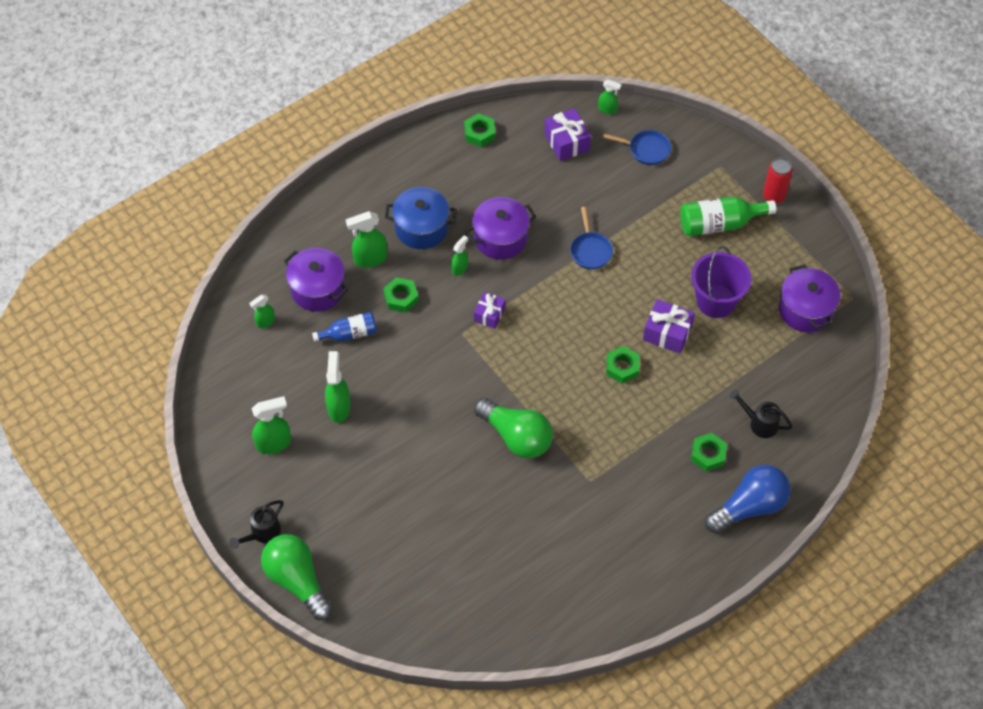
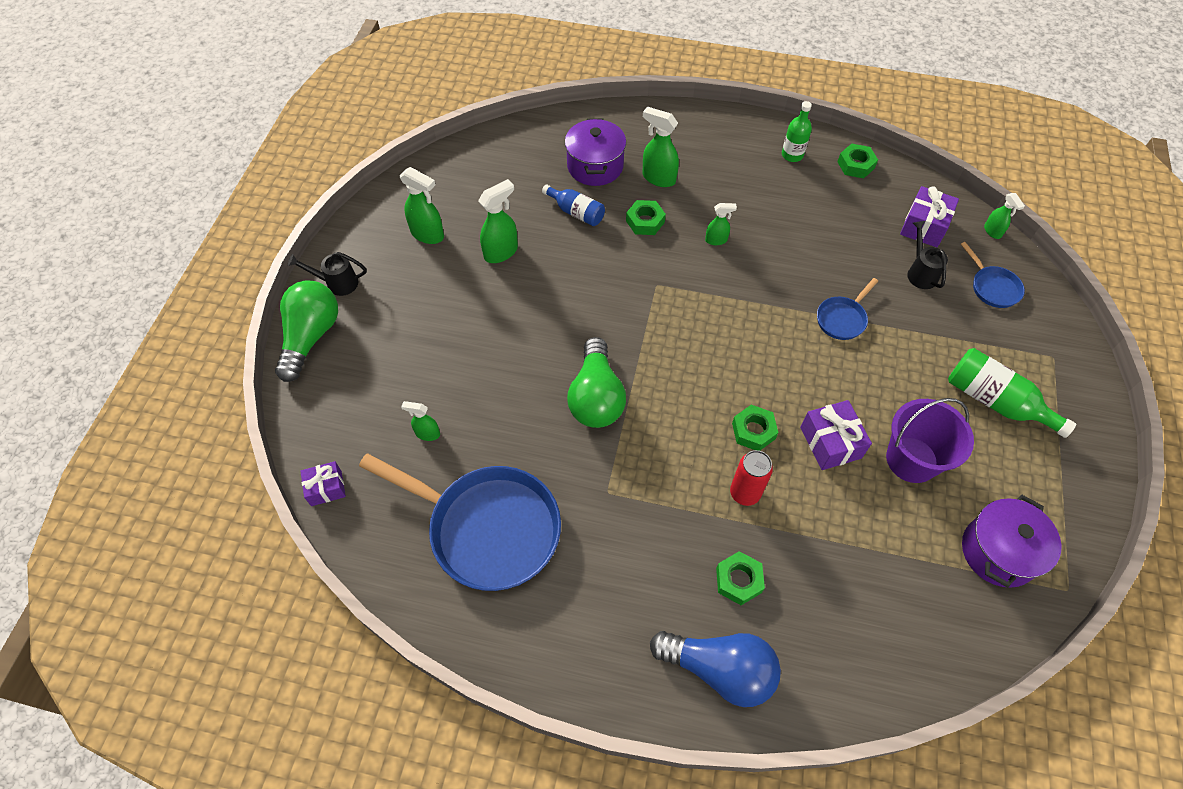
camera: 50 degrees right, 0 degrees up
(265, 322) = (532, 156): green spray bottle -> green spray bottle (427, 433)
(421, 228) = (724, 190): blue pot -> none
(433, 162) = (792, 155): none -> green bottle
(489, 314) = (695, 291): purple gift -> purple gift (326, 488)
(500, 238) = (777, 247): purple pot -> none
(554, 567) = (487, 528): none -> blue pan
(759, 423) = (824, 605): black watering can -> black watering can (920, 272)
(773, 196) = (1082, 426): red can -> red can (745, 493)

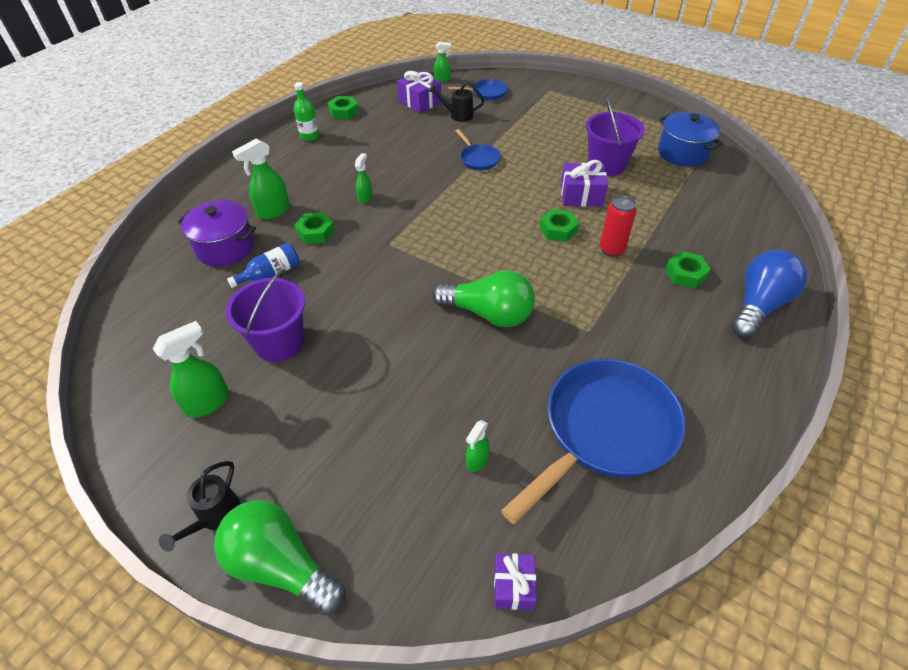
camera: 70 degrees left, 10 degrees down
(501, 252) = (279, 342): green spray bottle -> purple bucket
(995, 401) = (574, 120): green bottle -> none
(998, 552) = (682, 153): purple pot -> blue pot

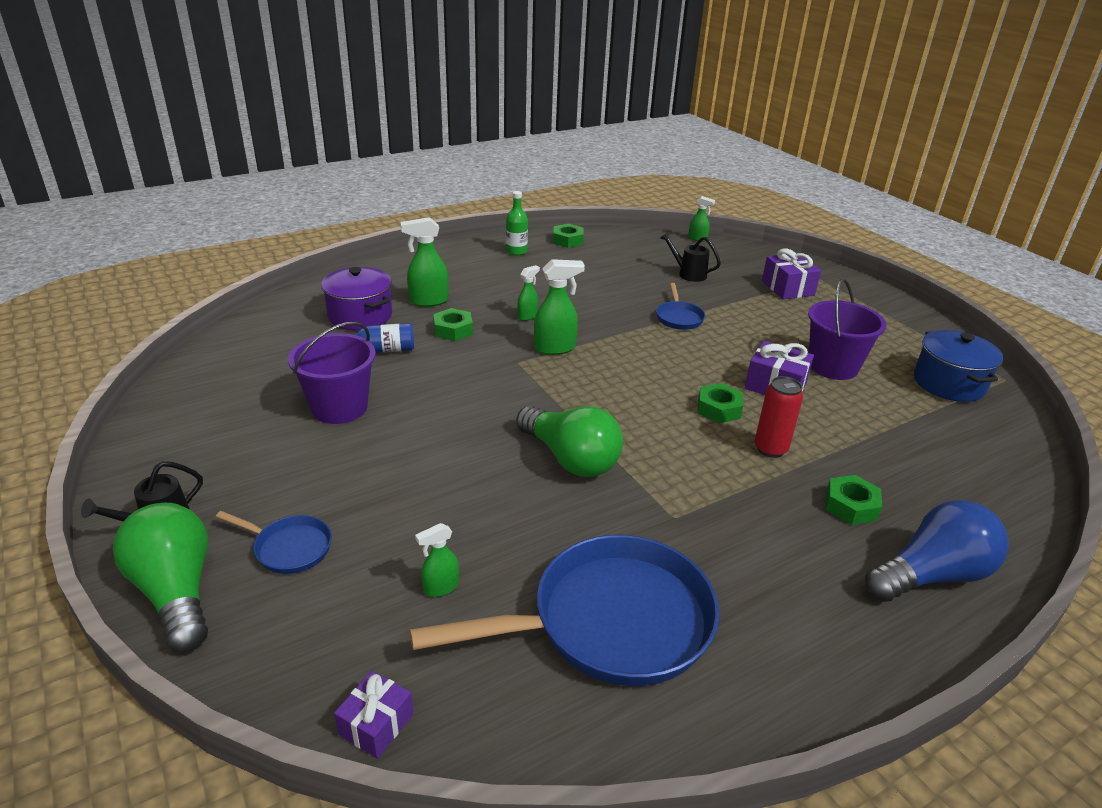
camera: 25 degrees right, 15 degrees down
(208, 402) = (236, 432): green spray bottle -> green spray bottle (555, 348)
(420, 102) = (655, 252): purple gift -> purple gift (787, 288)
(486, 93) = (738, 263): blue pan -> blue pan (289, 548)

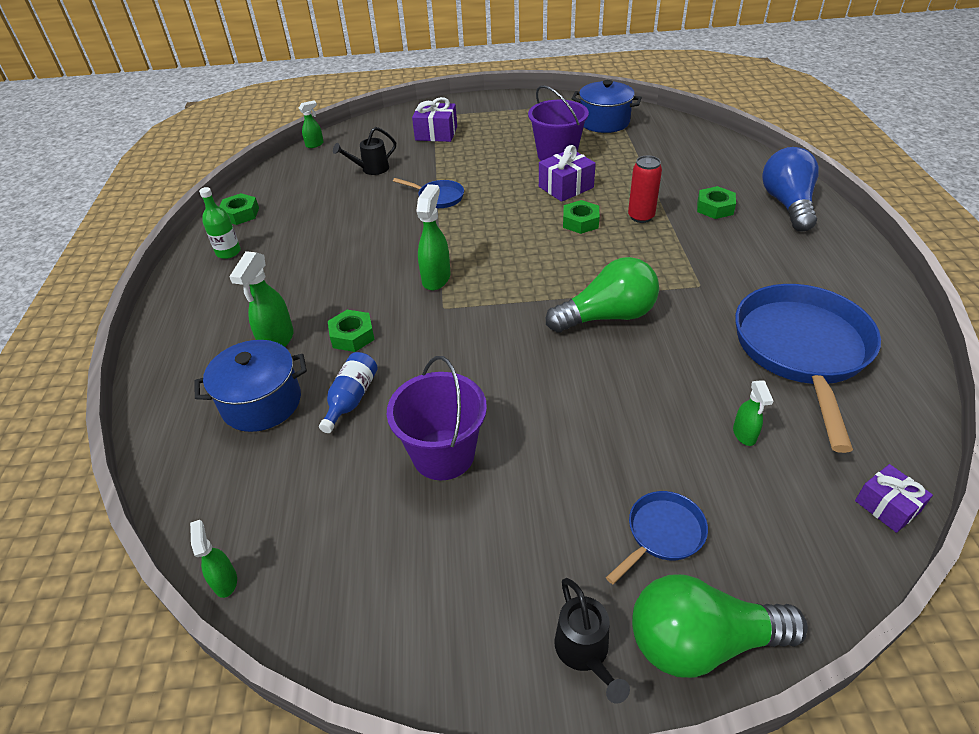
camera: 60 degrees left, 10 degrees up
(360, 316) = (262, 402): purple pot -> blue pot
(527, 316) = (366, 280): green spray bottle -> green spray bottle (225, 581)

